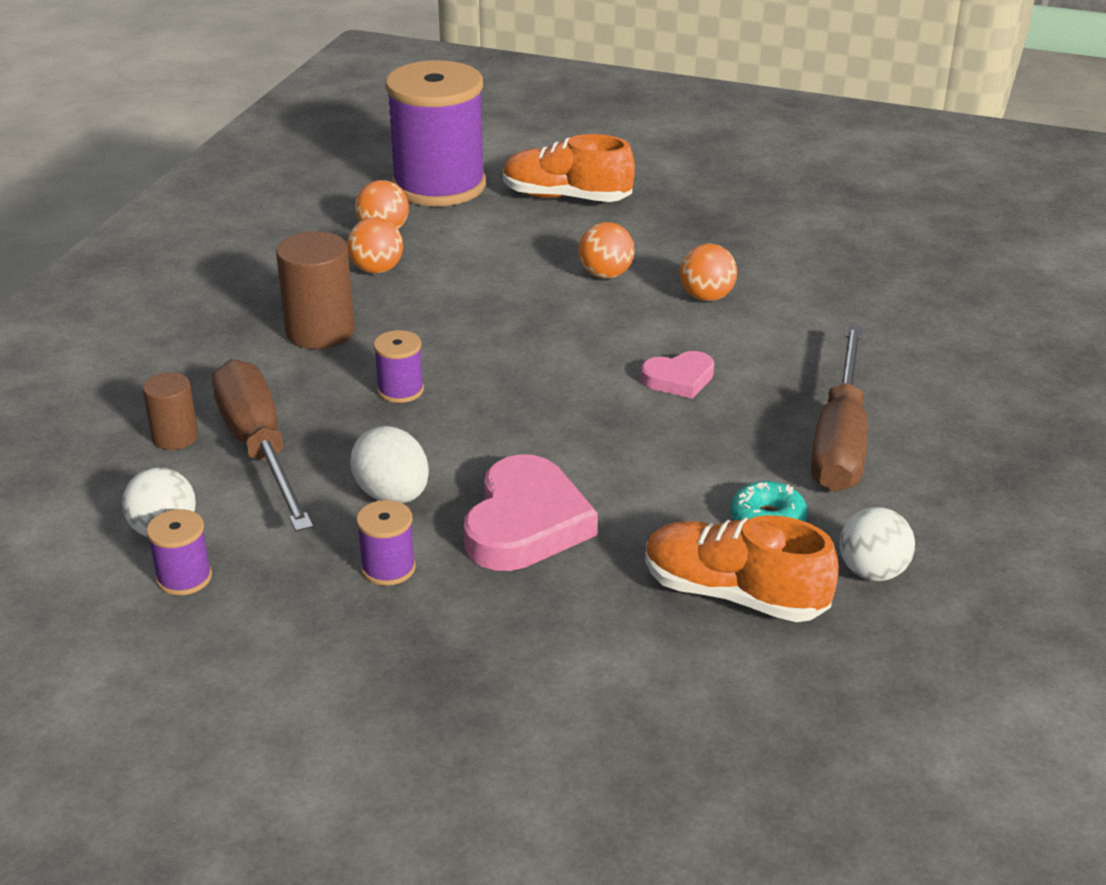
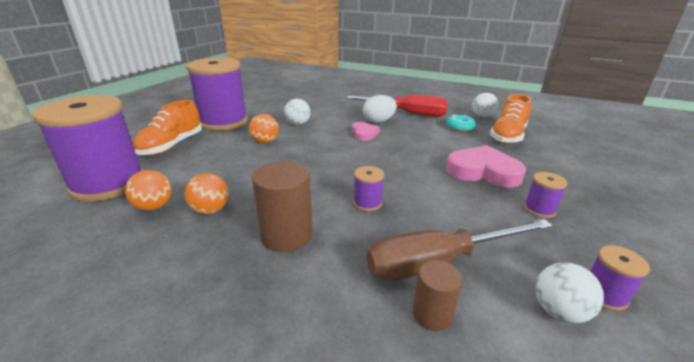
camera: 85 degrees left, 5 degrees down
(392, 495) = (474, 207): white egg -> white egg (378, 121)
(688, 219) = (223, 122): none -> purple spool
(706, 297) = (298, 124): orange ball -> white ball
(840, 440) = (407, 113): brown screwdriver -> red screwdriver

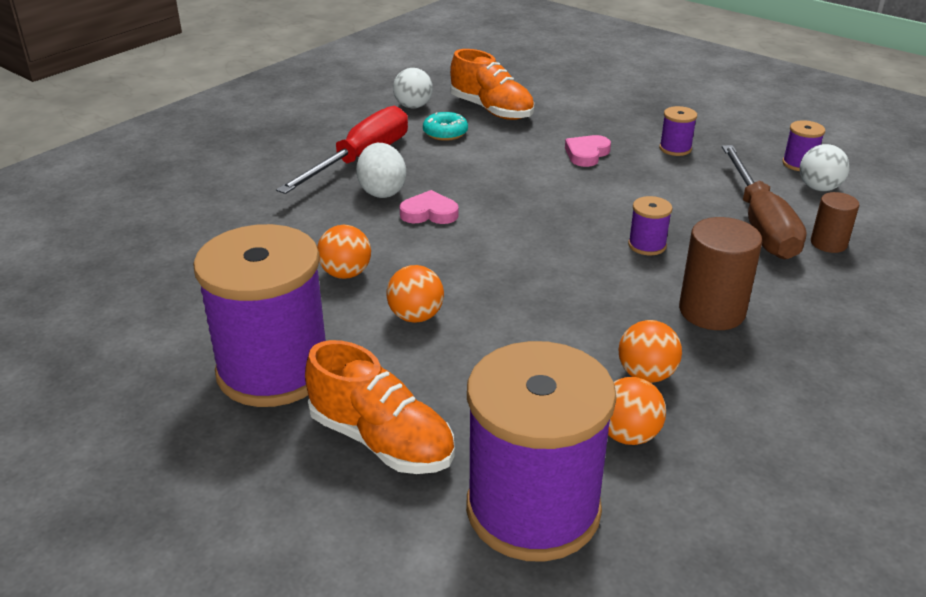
camera: 75 degrees left, 5 degrees up
(298, 124) = (346, 274): white ball -> orange ball
(483, 171) = (586, 154): pink heart -> pink heart, size x0.56

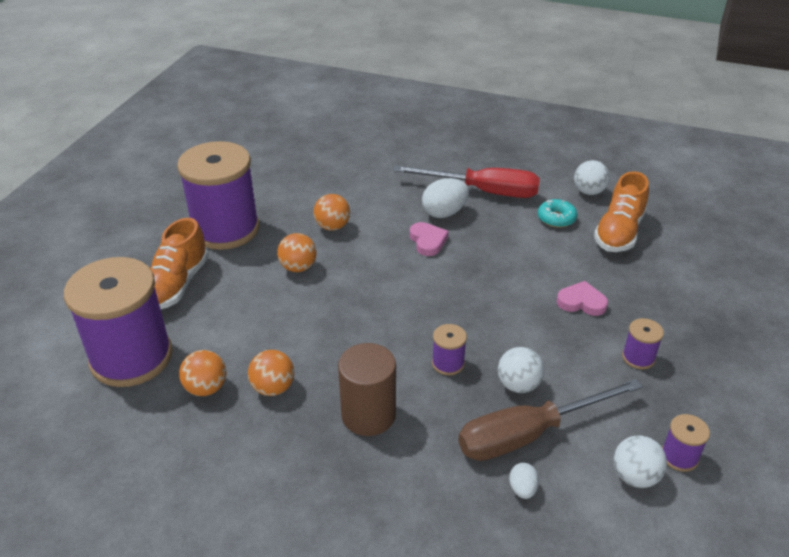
camera: 70 degrees right, 5 degrees up
(692, 214) = (518, 385): none -> white ball
(828, 243) = (522, 489): brown cylinder -> white egg

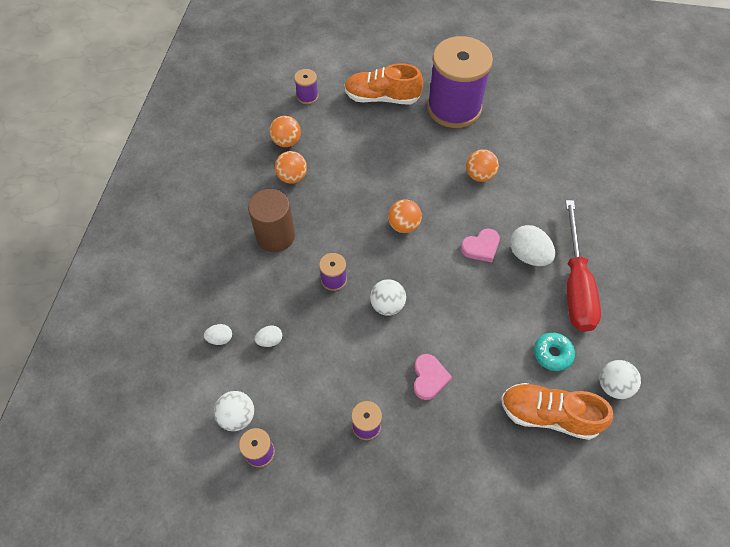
camera: 80 degrees right, 20 degrees up
(131, 357) = (307, 96): purple spool -> purple spool, size x0.40
(298, 267) = (420, 163): orange ball -> orange ball (404, 225)
(518, 385) = (318, 330): white ball -> white ball (387, 305)
(528, 434) = (270, 340): brown screwdriver -> white egg

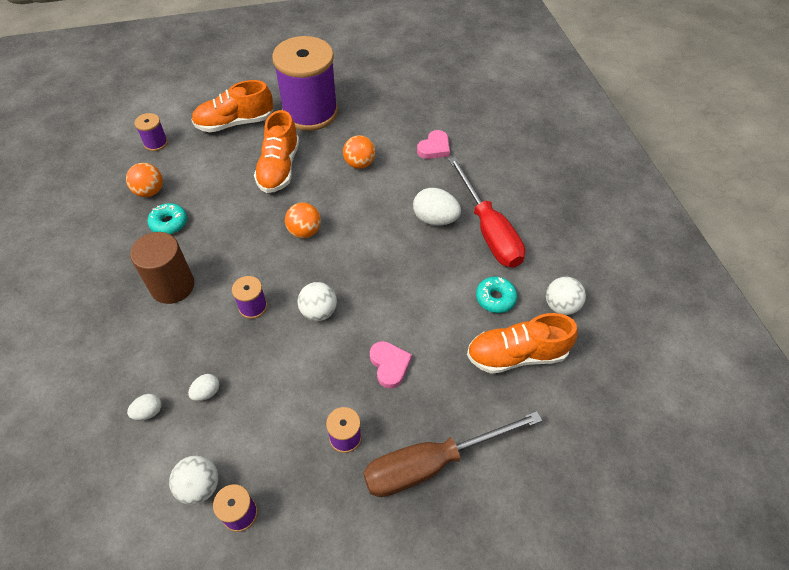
camera: 25 degrees left, 5 degrees down
(292, 177) = (169, 223): orange ball -> turquoise donut
(404, 155) = (279, 168): none -> orange shoe
(430, 479) = (431, 463): none -> brown screwdriver
(481, 247) = (388, 226): pink heart -> pink heart (434, 148)

